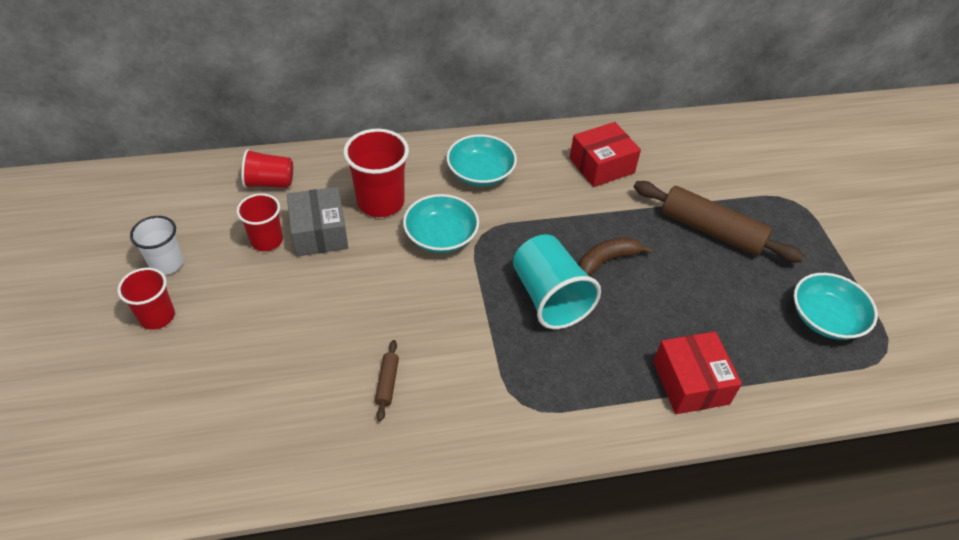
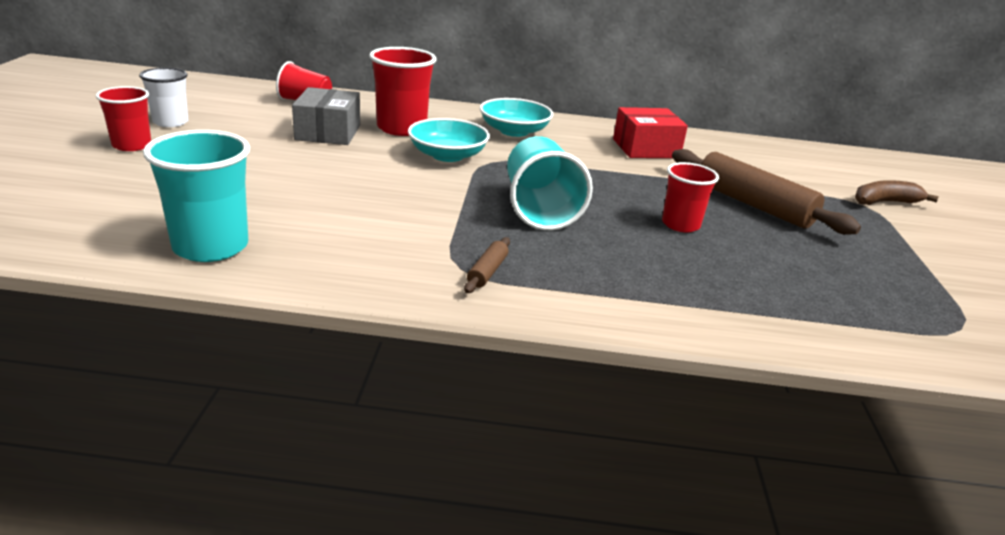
camera: 15 degrees right, 20 degrees down
(267, 240) = (274, 127): red cup -> red cup (680, 224)
(318, 446) = (210, 247): none -> turquoise cup
(387, 383) = (320, 224): brown rolling pin -> brown rolling pin (487, 272)
(607, 260) = (620, 200): brown banana -> brown banana (885, 202)
(690, 382) = (679, 296): red box -> none
(825, 318) = (880, 287): turquoise bowl -> none

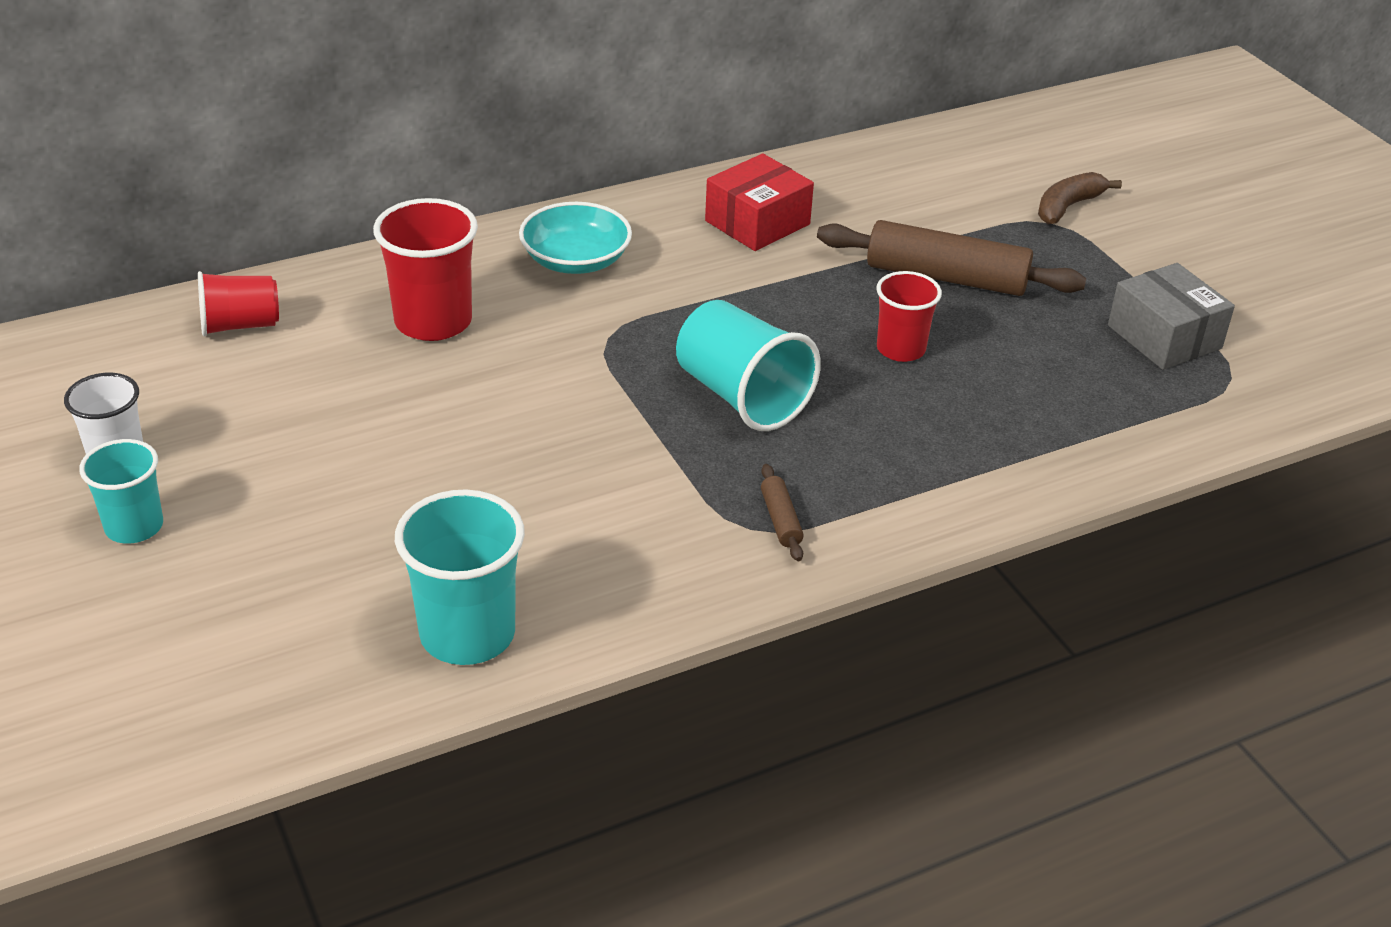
camera: 30 degrees left, 10 degrees up
(132, 145) = (134, 527): red cup -> turquoise cup
(328, 133) = (352, 376): grey box -> grey box (1164, 337)
(447, 155) = (547, 349): turquoise bowl -> none

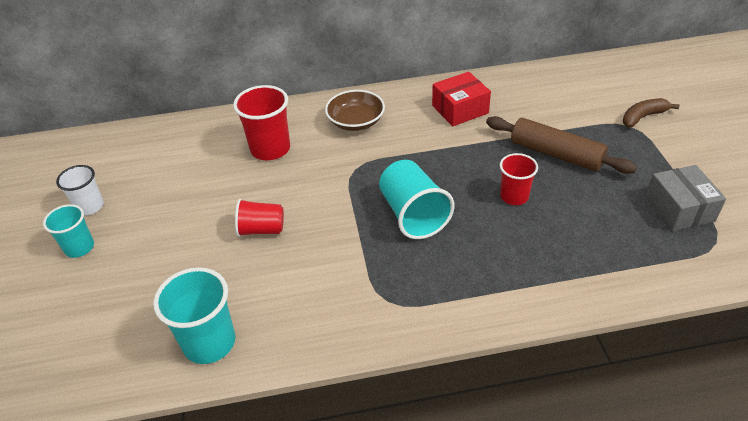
camera: 20 degrees right, 5 degrees up
(240, 325) = (178, 140): red cup -> red cup (261, 229)
(576, 260) = (356, 121): turquoise bowl -> brown bowl
(781, 520) = (406, 298): brown rolling pin -> none

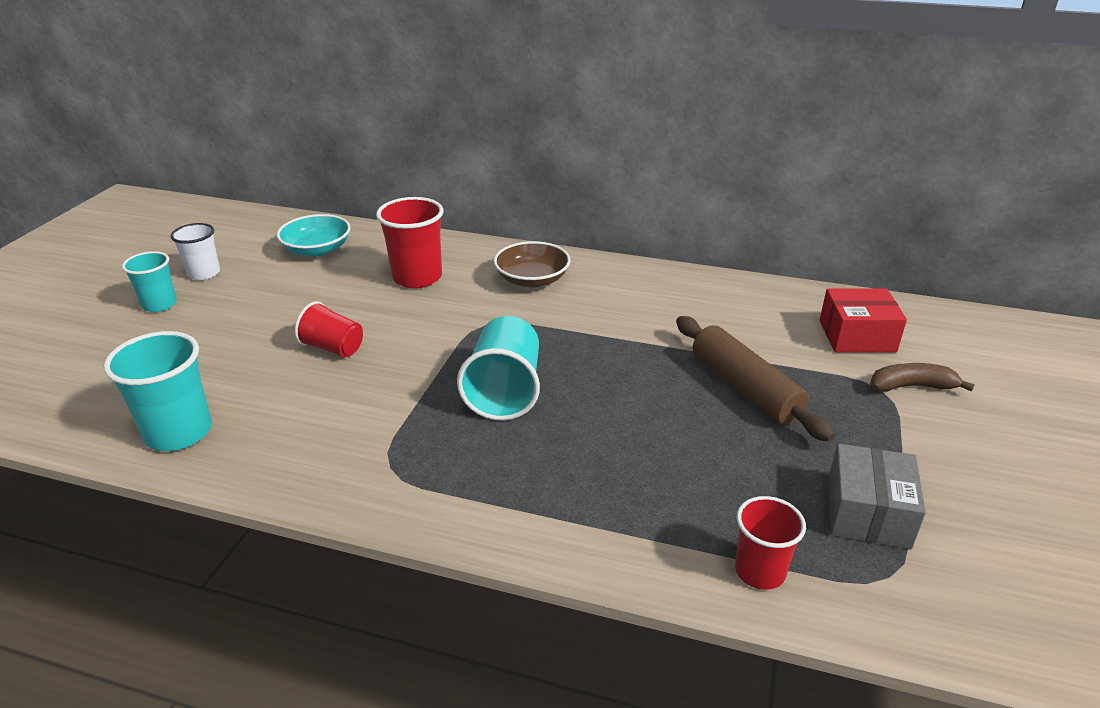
camera: 25 degrees right, 10 degrees down
(167, 152) = (317, 249): none -> turquoise bowl
(460, 109) = (665, 303): red box -> red box (857, 336)
(514, 196) = (645, 415): red cup -> red cup (760, 571)

